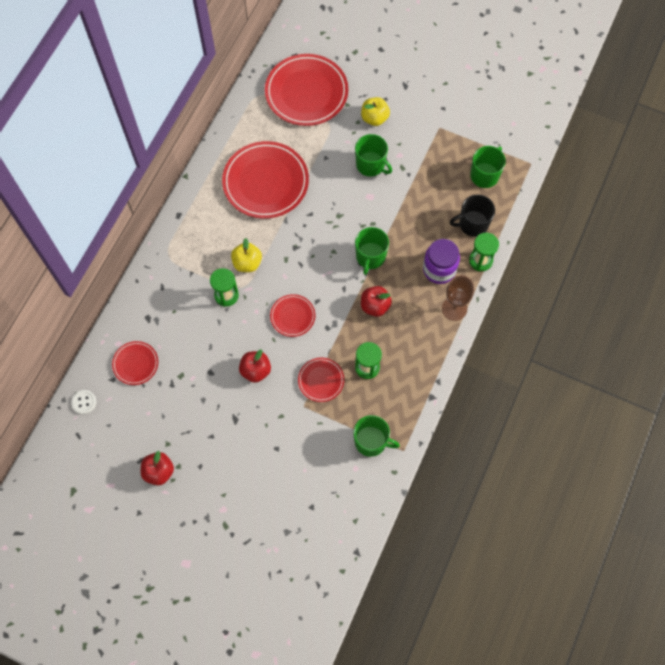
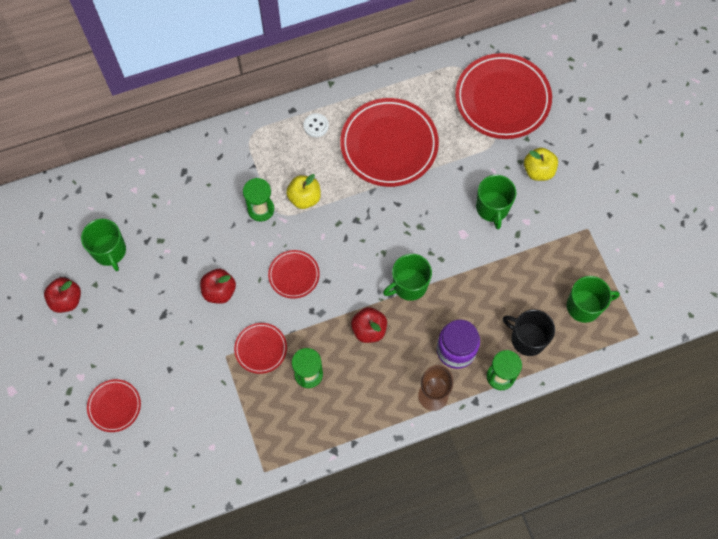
camera: 45 degrees right, 0 degrees up
(84, 402) = (71, 193): white button -> white button (316, 126)
(135, 364) = (137, 199): red plate -> red plate (114, 406)
(371, 441) = (247, 438): green mug -> green mug (109, 251)

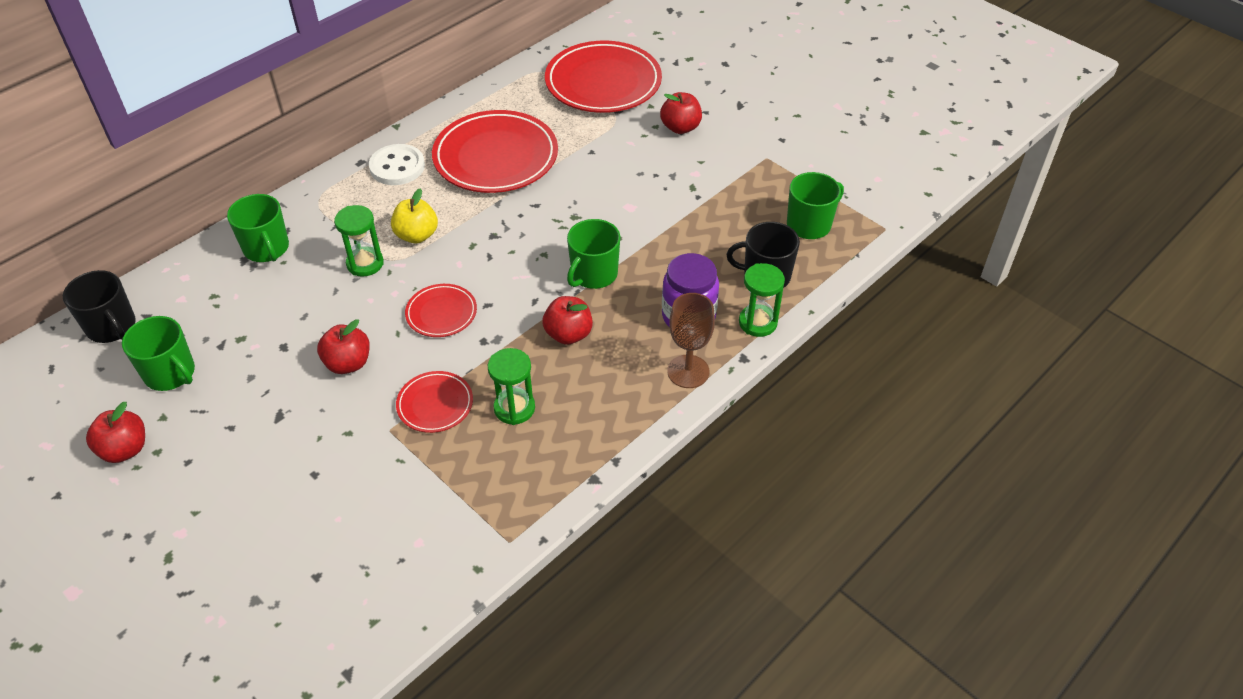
camera: 25 degrees left, 20 degrees down
(85, 196) = (112, 327): none -> black mug
(114, 406) = (248, 549): red plate -> none
(316, 126) = (397, 167): white button -> white button, size x1.66
(492, 208) = (649, 174): green mug -> green mug (267, 248)
(538, 171) = (680, 127): yellow apple -> red apple

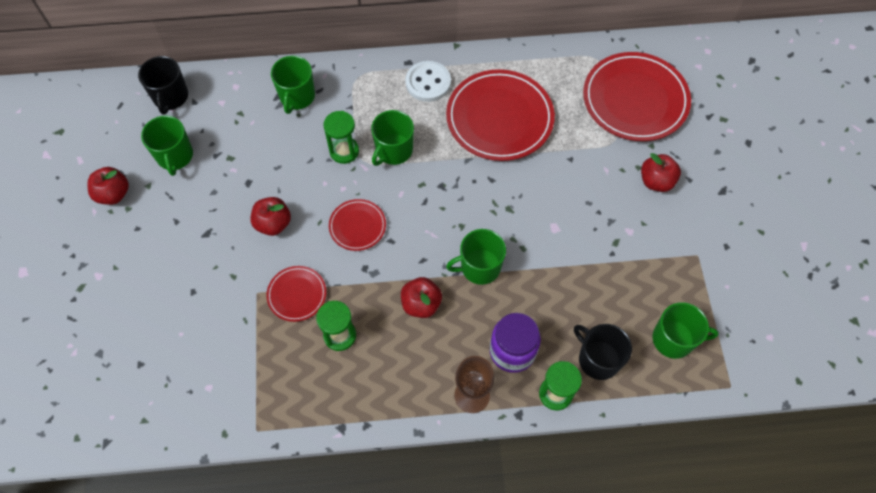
camera: 40 degrees right, 15 degrees up
(417, 235) = (393, 150): yellow apple -> green mug

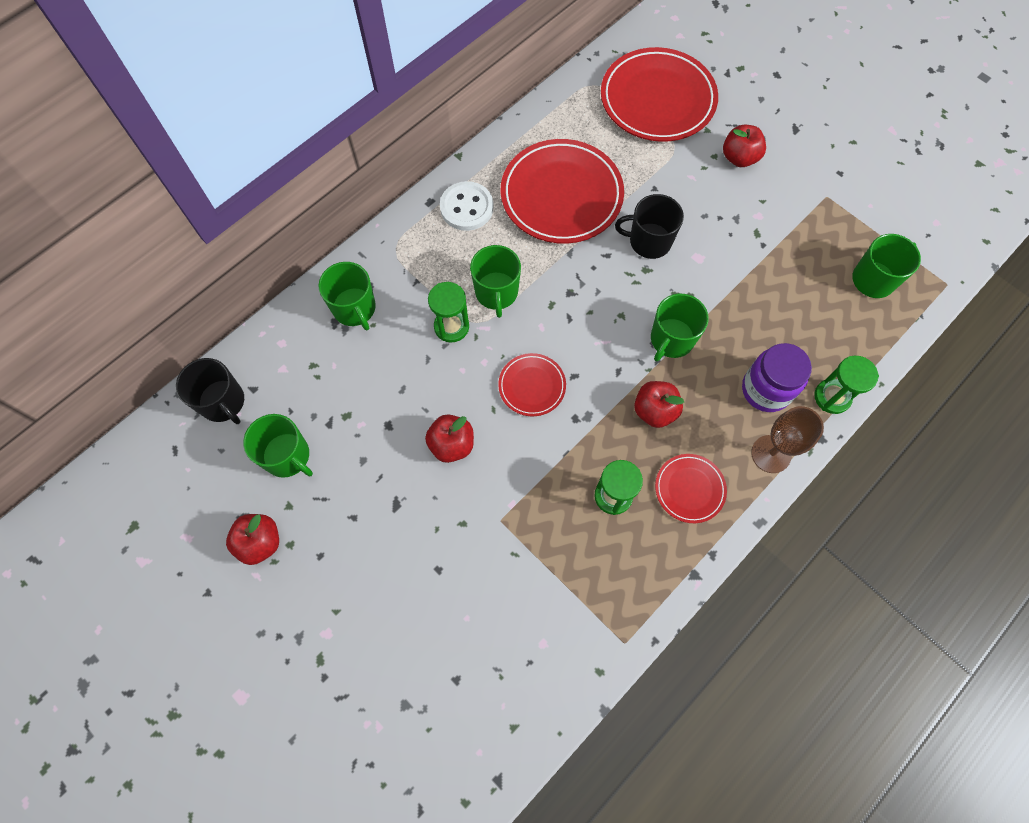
camera: 40 degrees left, 5 degrees up
(297, 295) = (539, 491): red plate -> red plate (689, 489)
(598, 359) = (835, 342): black mug -> black mug (649, 241)

